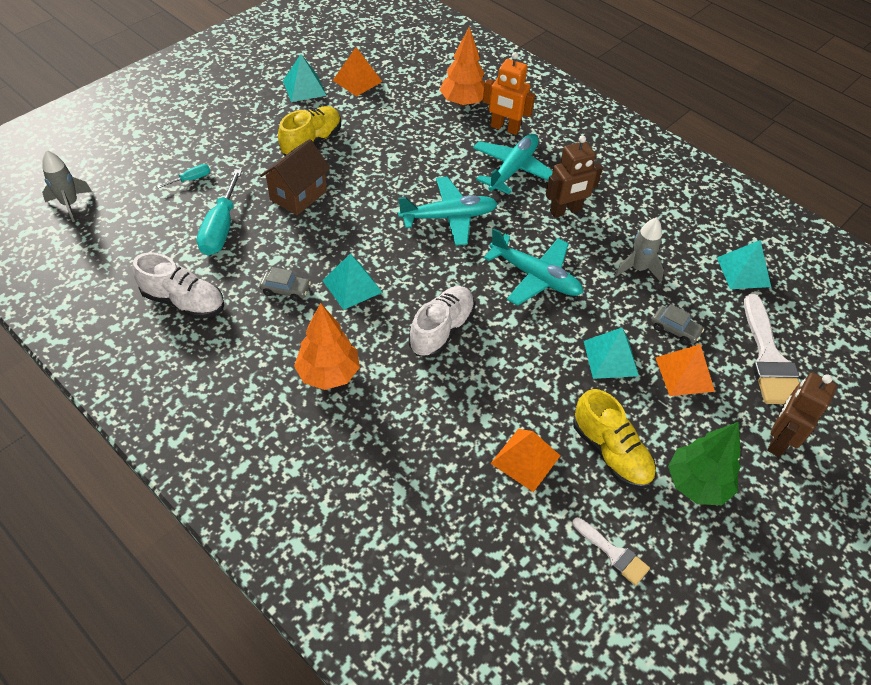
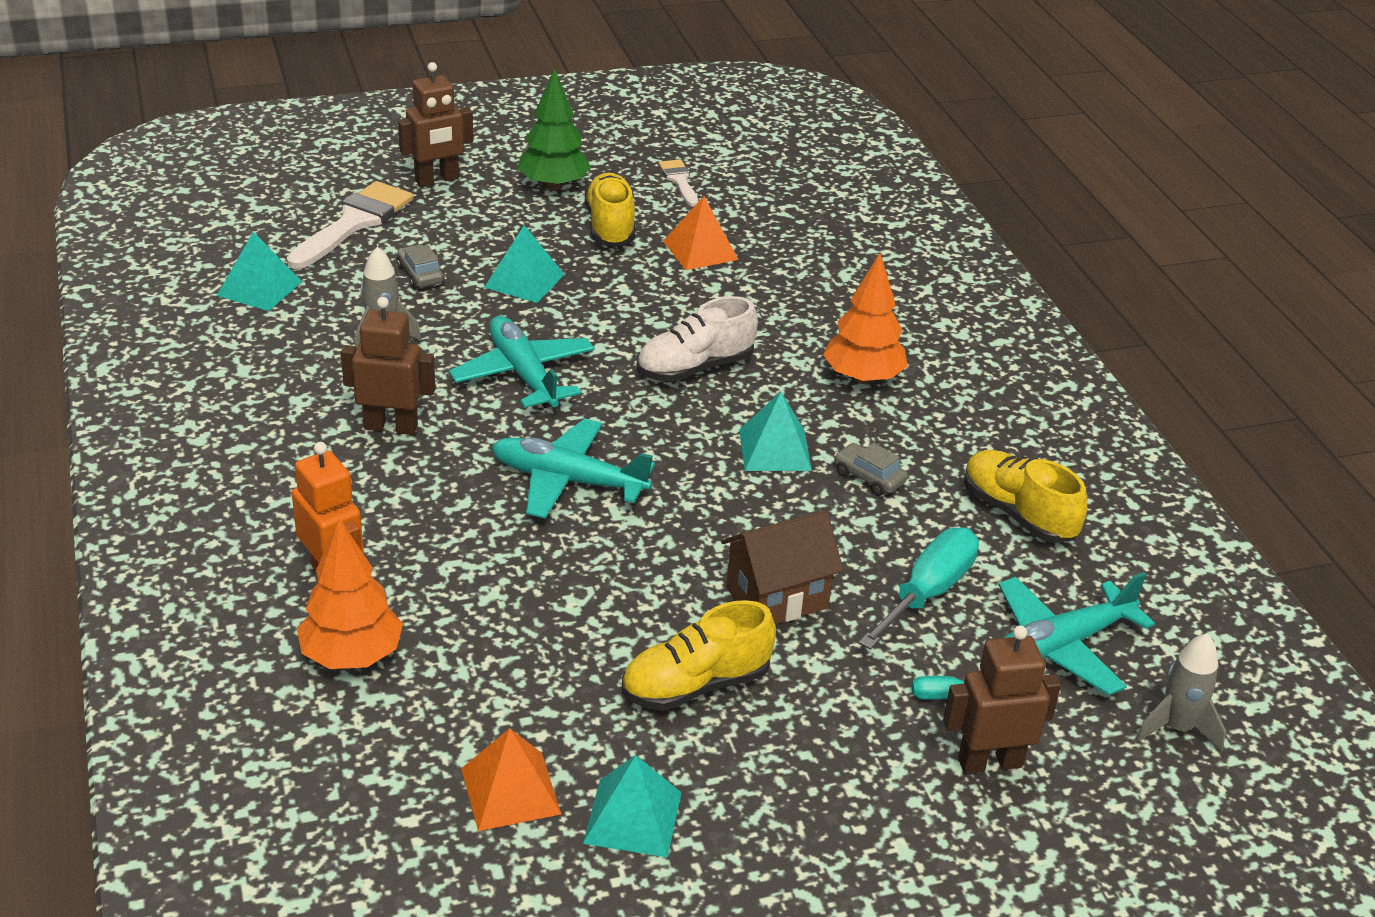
camera: 150 degrees left, 15 degrees down
(162, 157) = (989, 762): none -> brown robot
(184, 301) = (1018, 514): white shoe -> yellow shoe
(513, 169) = (399, 508): turquoise plane -> turquoise plane (1059, 646)
(684, 374) = (461, 244): orange pyramid -> none

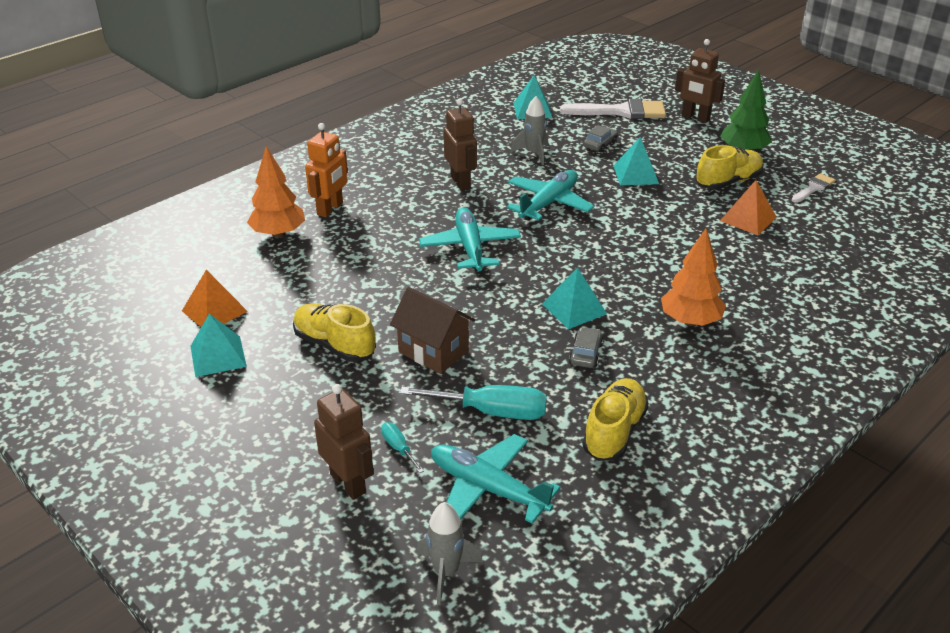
camera: 65 degrees right, 0 degrees up
(695, 368) = (622, 255): white shoe -> none

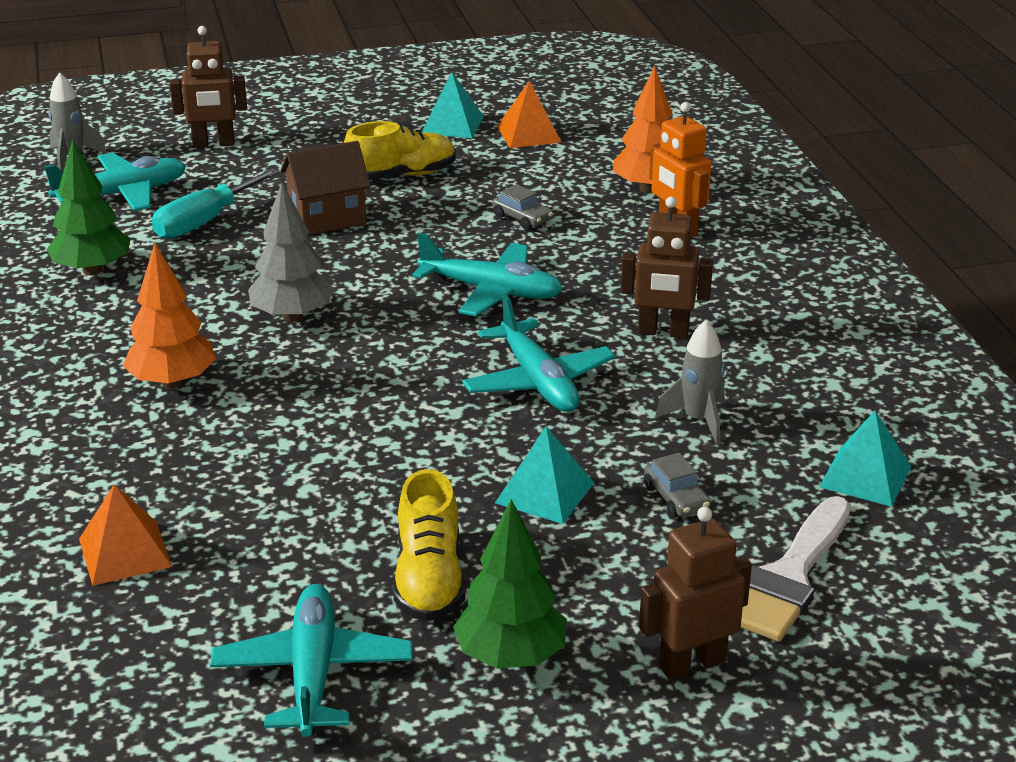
camera: 120 degrees right, 5 degrees down
(398, 448) = (222, 171): turquoise screwdriver -> none
(574, 309) = (292, 316): turquoise pyramid -> grey tree
(585, 354) = (212, 295): grey car -> grey car (522, 218)
(614, 432) = (92, 270): yellow shoe -> green tree
(748, 219) = (310, 542): orange pyramid -> orange pyramid (125, 552)
(813, 188) = (313, 672): white brush -> turquoise plane

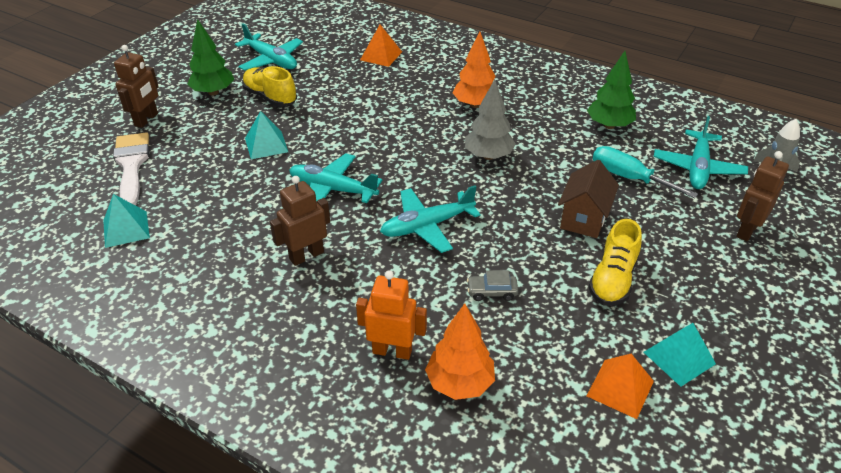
camera: 135 degrees right, 10 degrees up
(204, 222) = (628, 178): turquoise screwdriver -> turquoise screwdriver turned 45 degrees counterclockwise
(676, 498) = (208, 171): grey car -> none
(698, 420) = (234, 213): grey rocket -> none

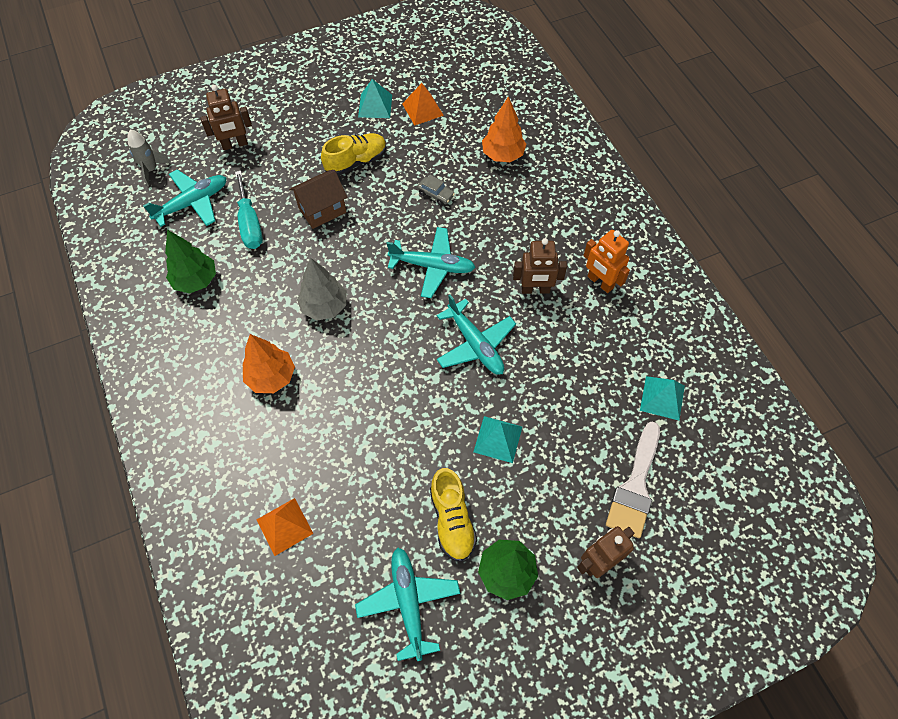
camera: 145 degrees left, 20 degrees up
(392, 351) = (526, 191): orange robot -> orange robot (600, 282)

